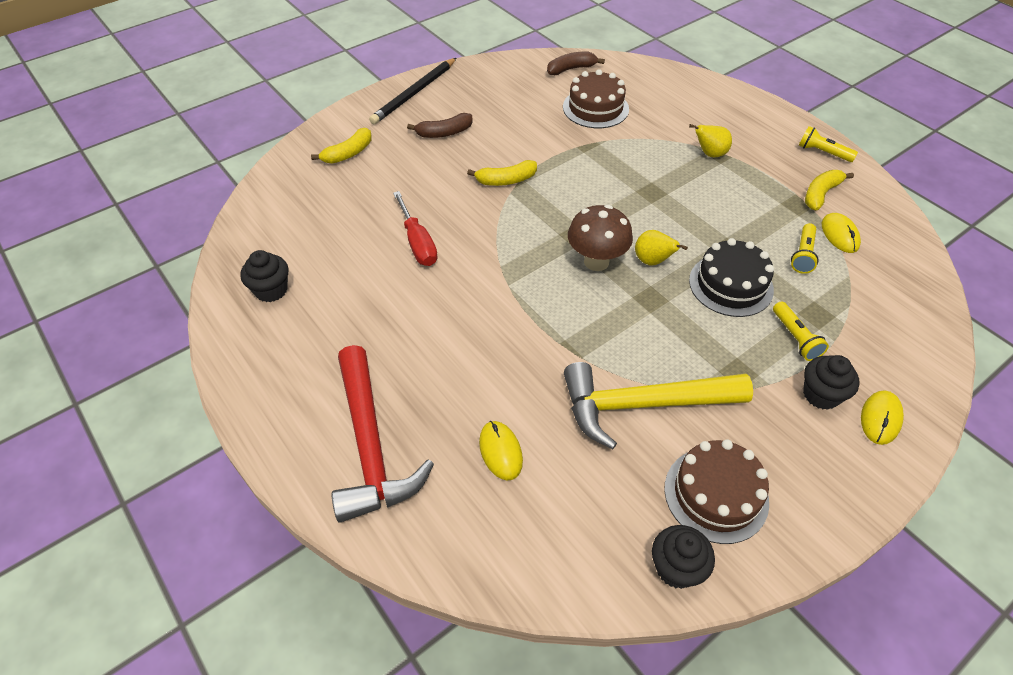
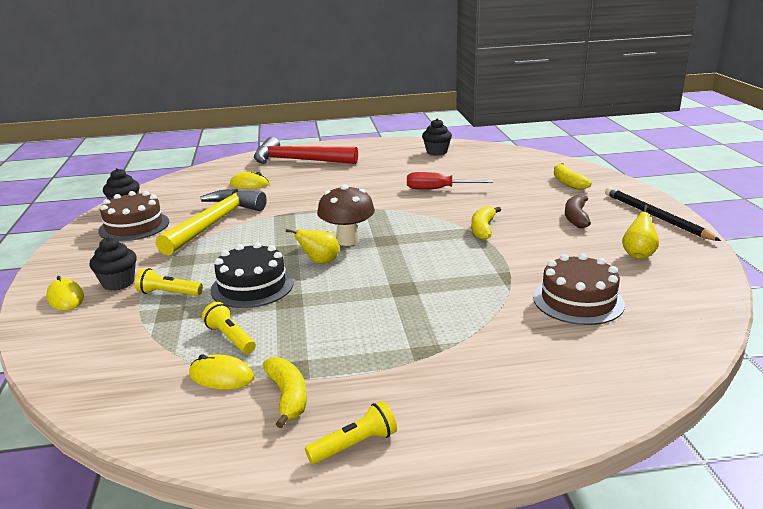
camera: 120 degrees right, 25 degrees down
(571, 69) = (682, 309): brown banana -> none
(709, 154) = (432, 346): yellow pear -> yellow pear (638, 254)

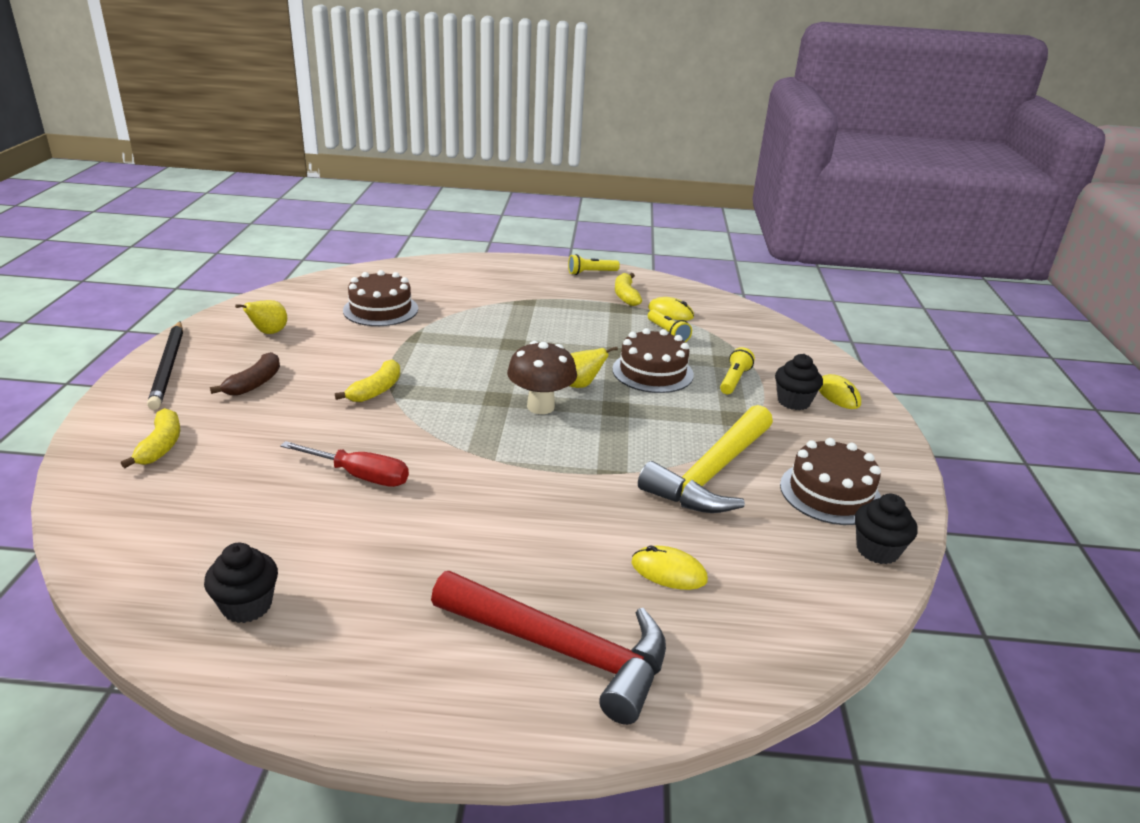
camera: 170 degrees left, 5 degrees up
(168, 293) = (734, 380): yellow flashlight -> yellow flashlight turned 90 degrees counterclockwise
(252, 286) = (652, 372): black cake -> brown cake

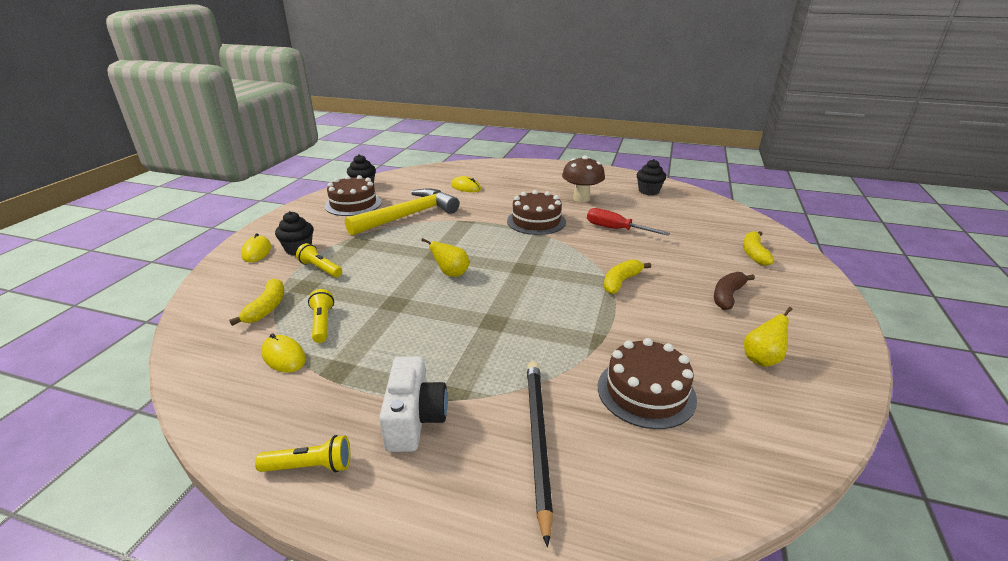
camera: 165 degrees left, 0 degrees up
(168, 367) = (822, 319): black pencil -> black pencil (537, 440)
(540, 406) = (492, 260): brown mushroom -> brown mushroom (581, 198)
(544, 290) = (414, 419): none -> white camera
(562, 650) = (522, 174): red hammer -> none
(625, 296) = (308, 395): yellow banana -> yellow banana (267, 308)
(652, 372) = (381, 281): brown cake -> brown cake (536, 221)
(734, 380) = (320, 269): yellow flashlight -> yellow flashlight turned 90 degrees clockwise

